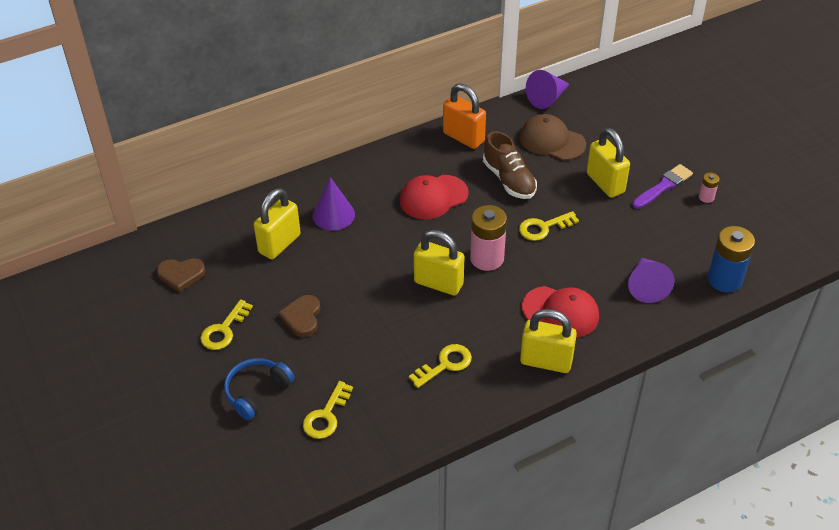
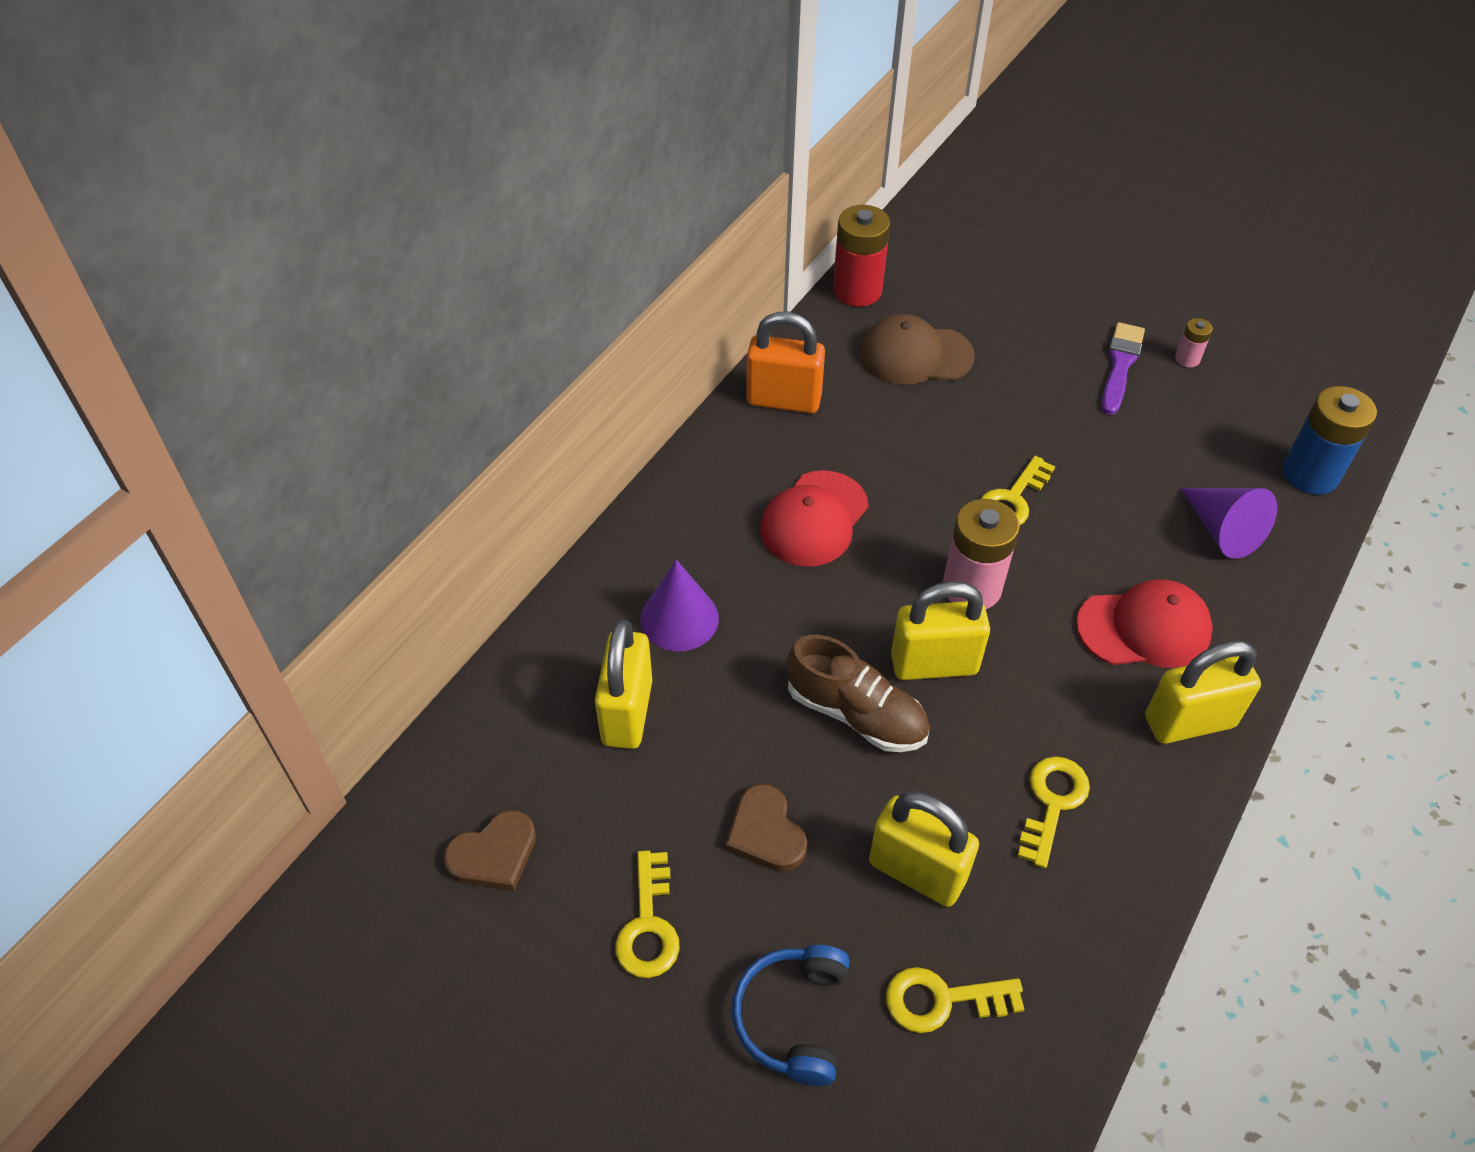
camera: 30 degrees left, 5 degrees up
(326, 416) = (942, 1000): yellow key -> yellow key turned 90 degrees clockwise
(509, 180) = (903, 443): brown shoe -> brown shoe (856, 714)
(547, 98) = (857, 291): purple cone -> red battery
(605, 183) = (1040, 392): yellow padlock -> yellow padlock (917, 871)

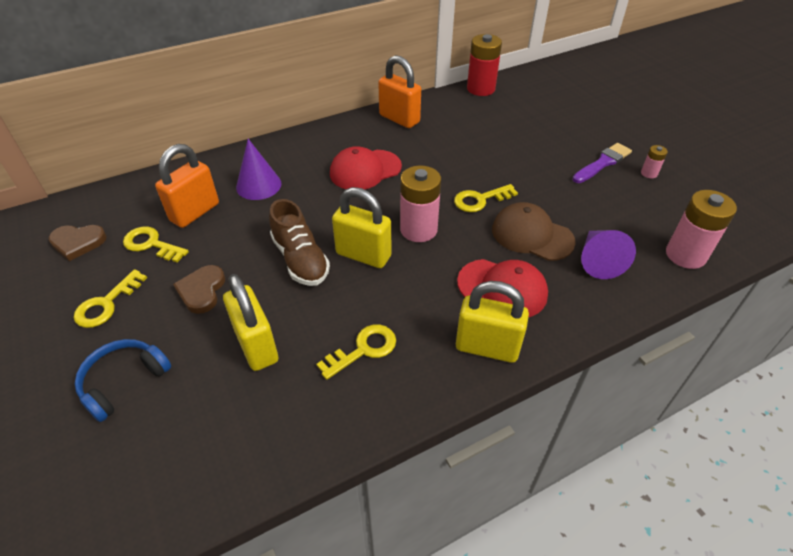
camera: 30 degrees right, 5 degrees down
(627, 712) = (195, 212): yellow padlock -> orange padlock
(915, 355) = (486, 122): brown cap -> brown cap (532, 235)
(942, 1000) = (204, 416): yellow key -> yellow key (151, 244)
(1310, 474) = (685, 255): blue battery -> pink battery

